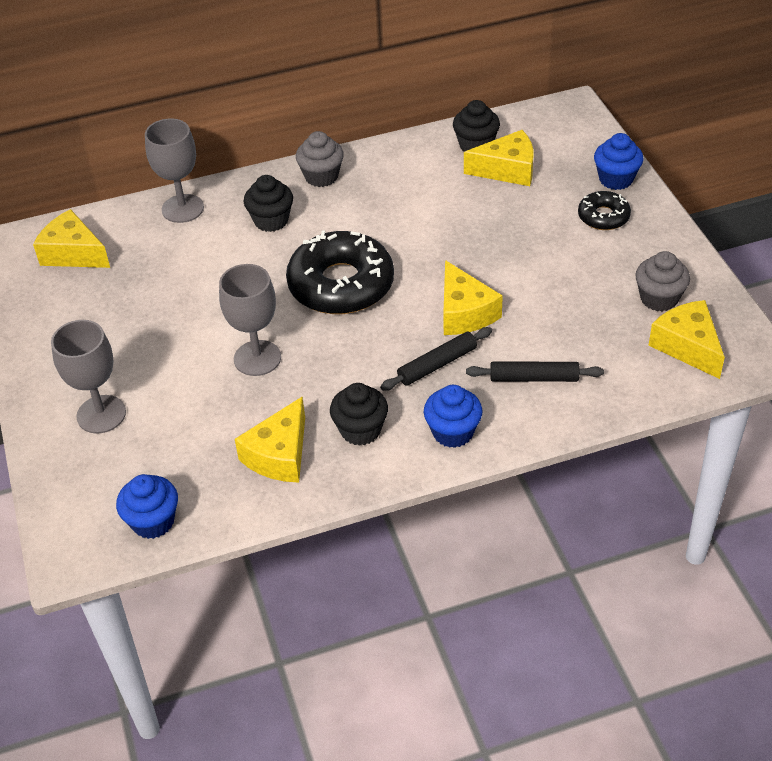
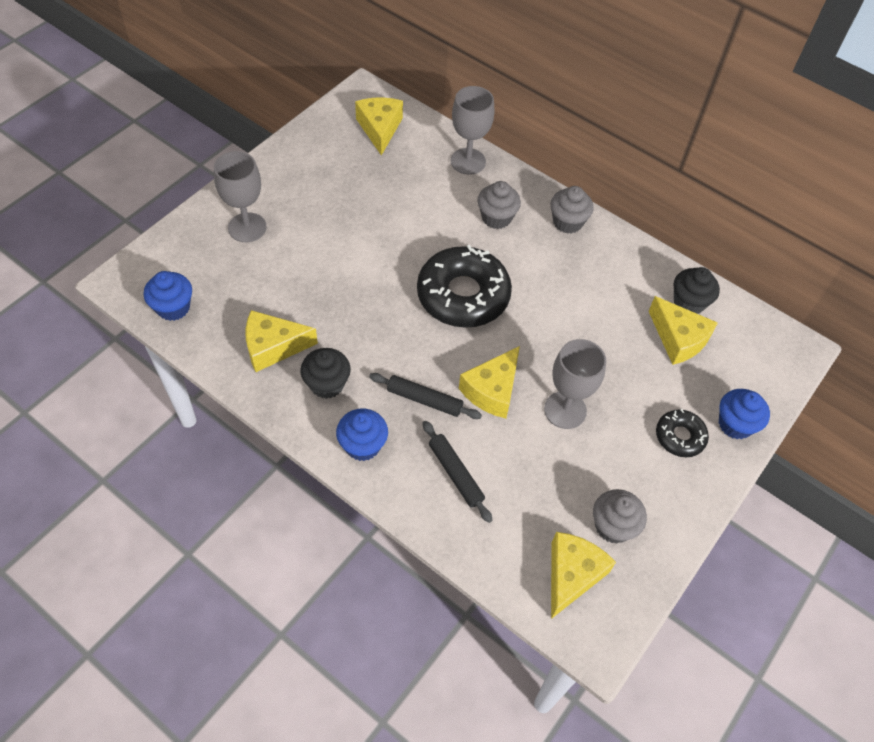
camera: 50 degrees right, 10 degrees up
(257, 358) = (354, 284): grey goblet -> grey goblet (565, 410)
(271, 220) = (496, 218): black cupcake -> grey cupcake

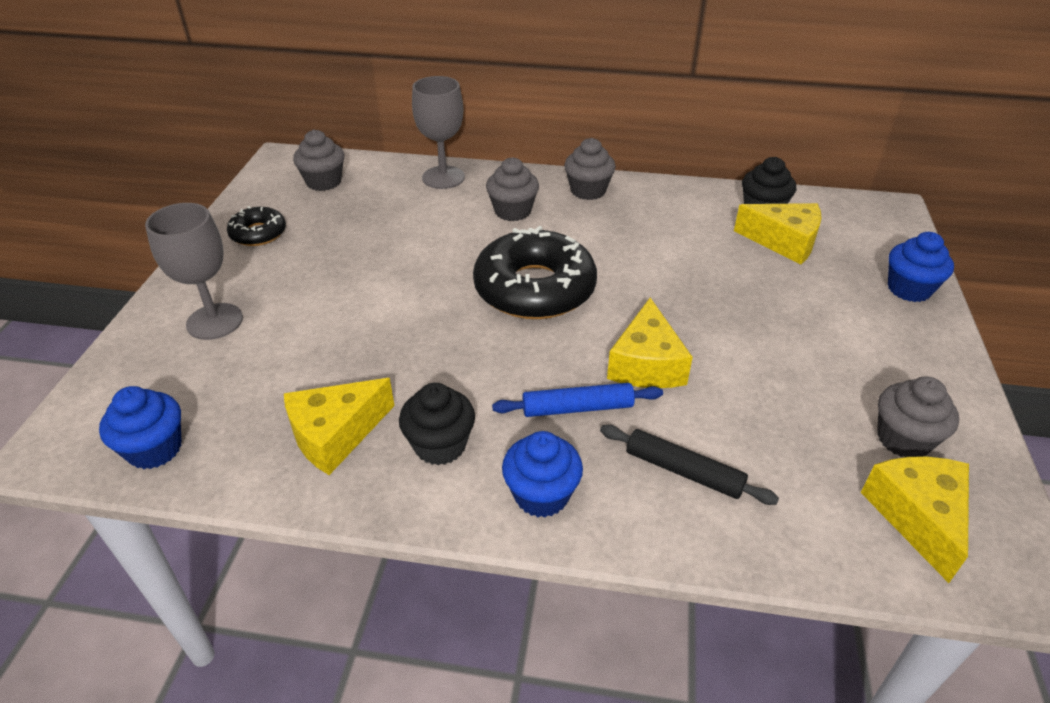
camera: 25 degrees left, 15 degrees down
(380, 129) = (324, 182): yellow cheese -> grey cupcake
(424, 400) = (577, 408): black rolling pin -> blue rolling pin
(565, 410) = (740, 348): grey goblet -> none
(680, 437) = (873, 322): black donut -> black donut (258, 233)

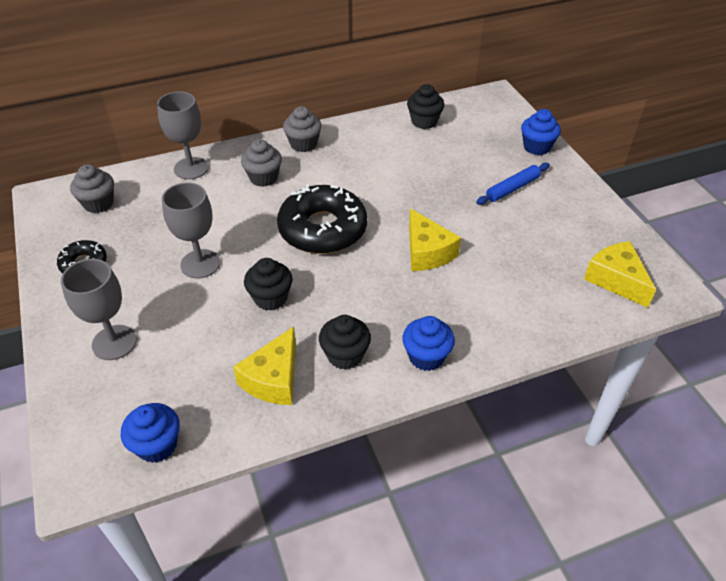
camera: 30 degrees left, 5 degrees up
(368, 276) = (200, 264): none -> grey goblet
(410, 342) = (270, 298): none -> black cupcake
(577, 408) = (407, 296): blue rolling pin -> blue rolling pin (512, 188)
(684, 471) = (491, 307): black rolling pin -> none
(784, 242) = (450, 140): yellow cheese -> none
(903, 439) = (586, 240): grey cupcake -> none

